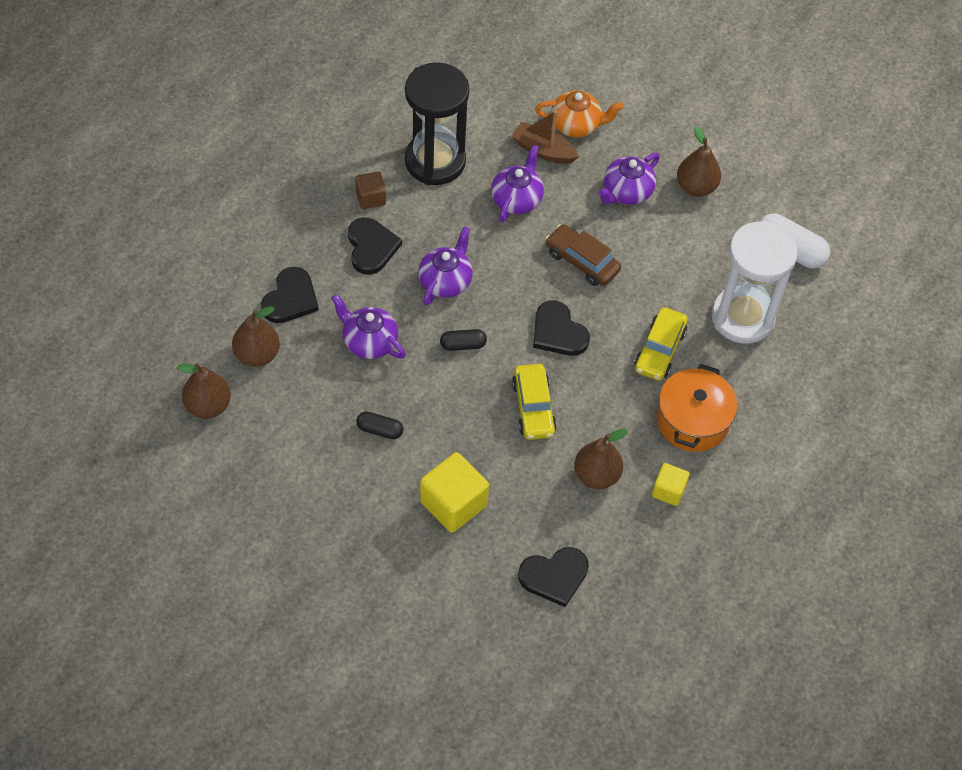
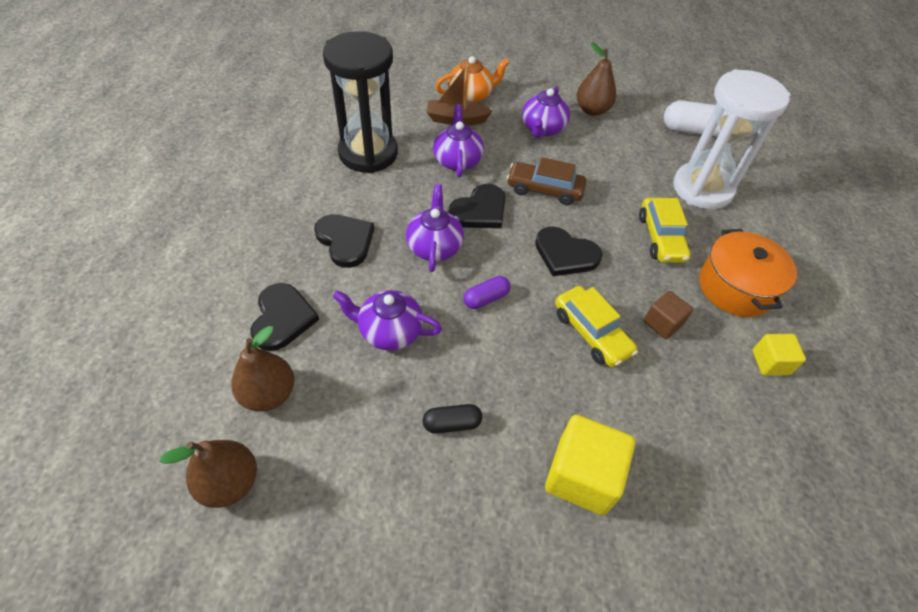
camera: 25 degrees left, 5 degrees down
(370, 198) = (323, 199): brown cube -> brown cube (662, 323)
(463, 345) = (486, 298): black capsule -> purple capsule
(554, 576) = (743, 514): black heart -> black heart (480, 210)
(596, 475) = (697, 376): brown pear -> none

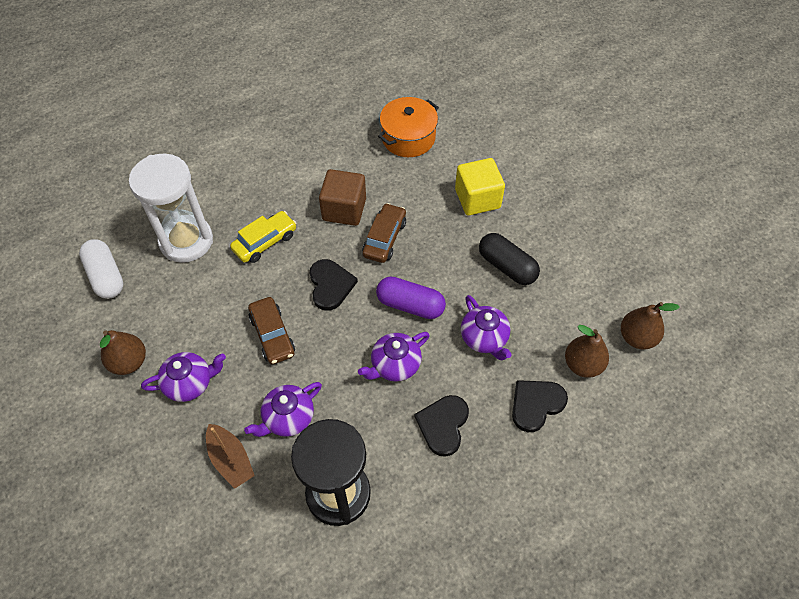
camera: 125 degrees left, 5 degrees up
(452, 423) = (507, 266): black capsule -> black capsule, size x1.75
(471, 95) = (181, 475): orange teapot -> none
(480, 210) = (333, 362): black heart -> none
(486, 298) = (410, 305): purple capsule -> purple capsule, size x1.75
(591, 333) = (384, 238): yellow car -> brown car
(662, 323) = (344, 209): brown cube -> brown cube, size x1.77
(735, 287) = (279, 187): orange pot -> orange pot (408, 138)
(770, 362) = (328, 153): yellow cube -> none

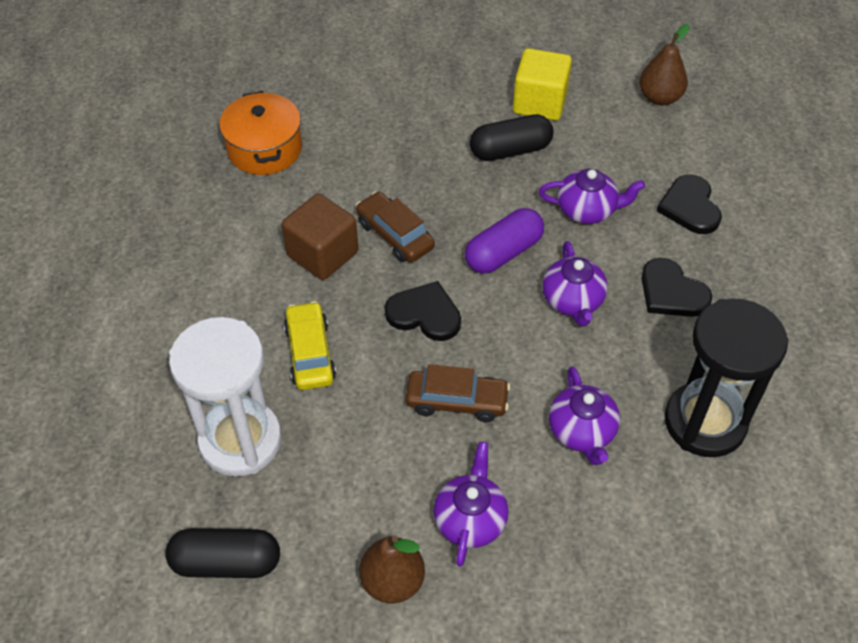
camera: 60 degrees left, 5 degrees down
(106, 276) = (226, 562): white capsule -> black capsule
(230, 460) = (606, 514): brown boat -> none
(477, 199) = (403, 131): yellow cube -> yellow cube (539, 103)
(582, 364) = (665, 150): brown pear -> none

